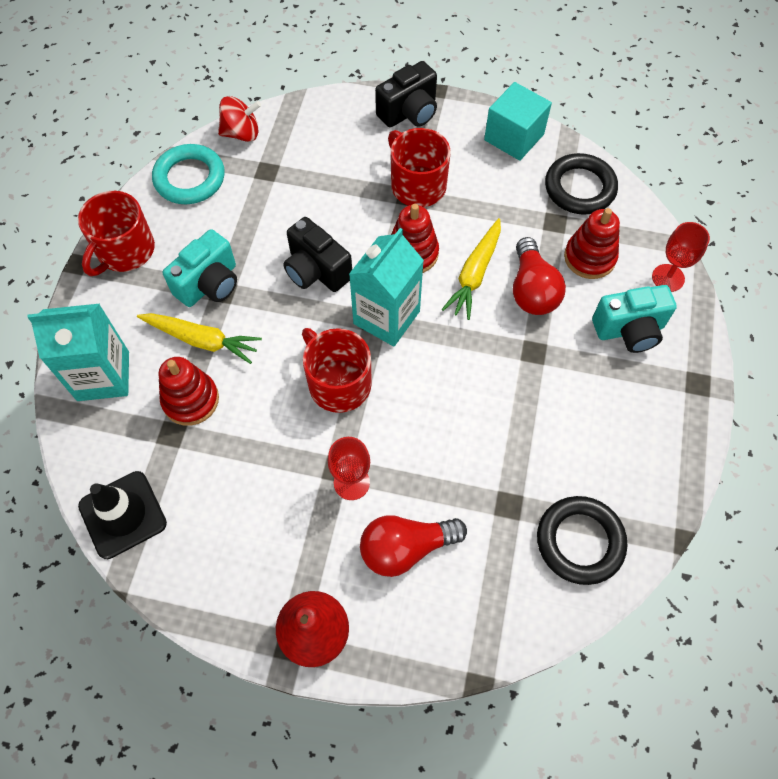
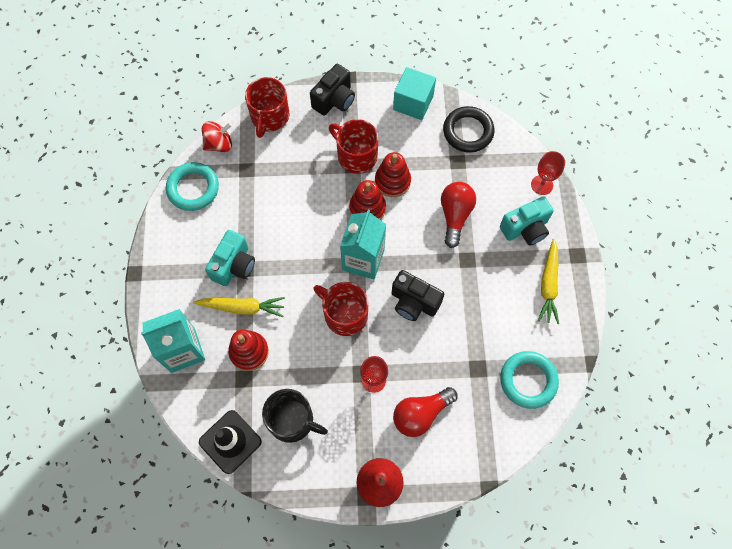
camera: 15 degrees left, 5 degrees up
(125, 251) = (165, 255): red mug -> red mug (269, 117)
(218, 508) = (292, 420): none -> black mug
(316, 271) = (305, 237): black camera -> black camera (414, 302)
(474, 274) = (413, 213): yellow carrot -> yellow carrot (548, 285)
(532, 290) = (455, 215): red light bulb -> red light bulb turned 150 degrees counterclockwise
(580, 541) = (528, 380): black ring -> turquoise ring
(589, 257) = (487, 182): red stacking toy -> red stacking toy (392, 181)

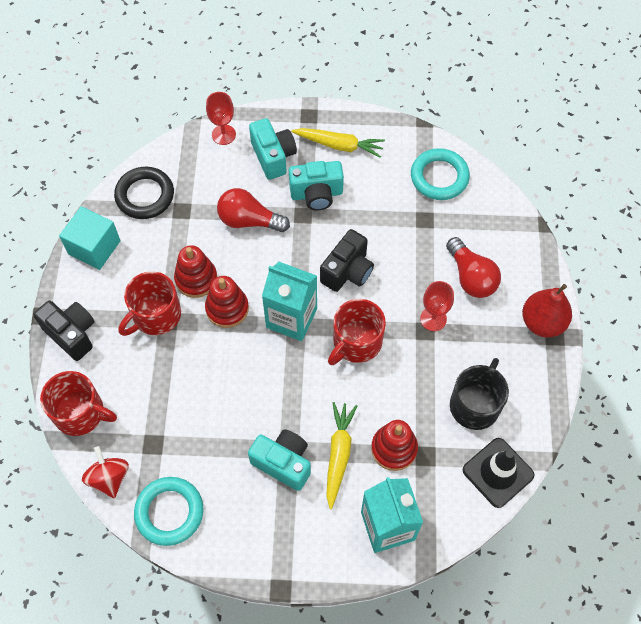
camera: 85 degrees left, 5 degrees down
(491, 269) = (316, 194): none -> turquoise camera

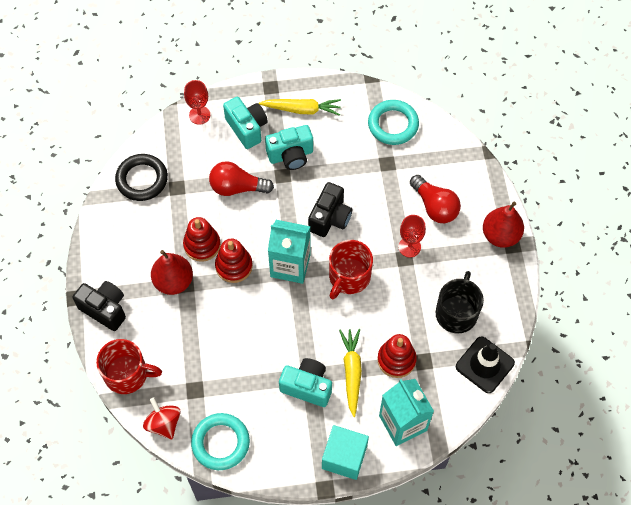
camera: 10 degrees left, 0 degrees up
(94, 247) = (107, 231): turquoise cube -> turquoise cube (344, 457)
(155, 315) = (173, 281): red mug -> red pear

